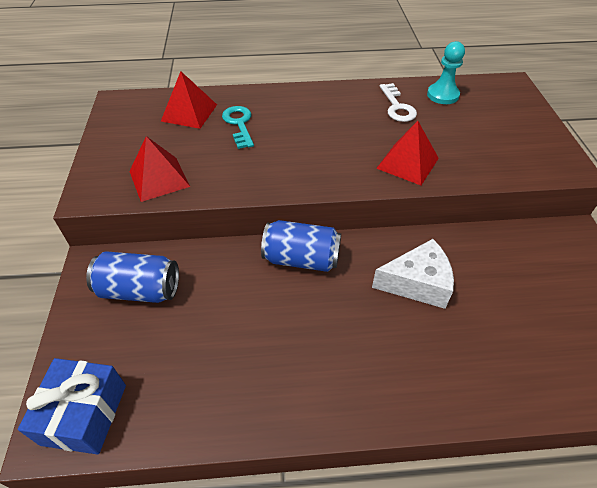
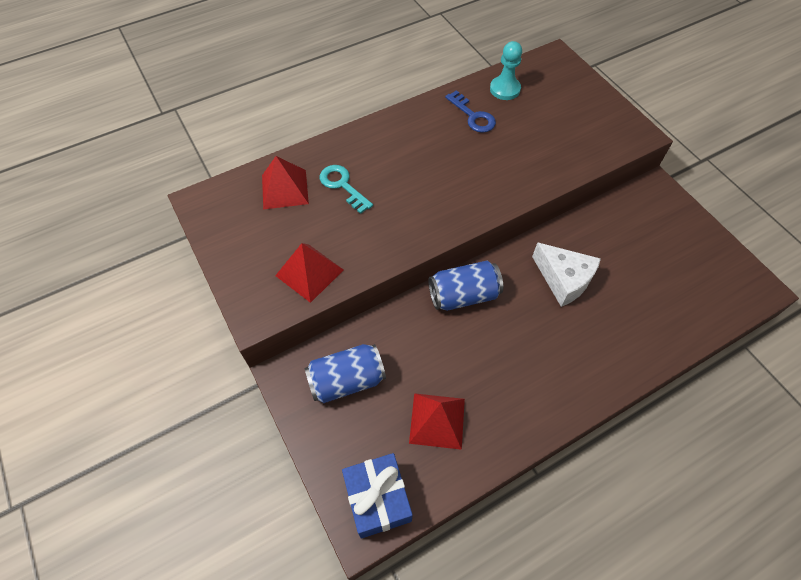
camera: 25 degrees left, 10 degrees up
(397, 107) = (473, 116): white key -> blue key
(407, 163) = (514, 175): red pyramid -> red pyramid (437, 420)
(417, 283) = (564, 280): white cheese -> white cheese turned 75 degrees clockwise

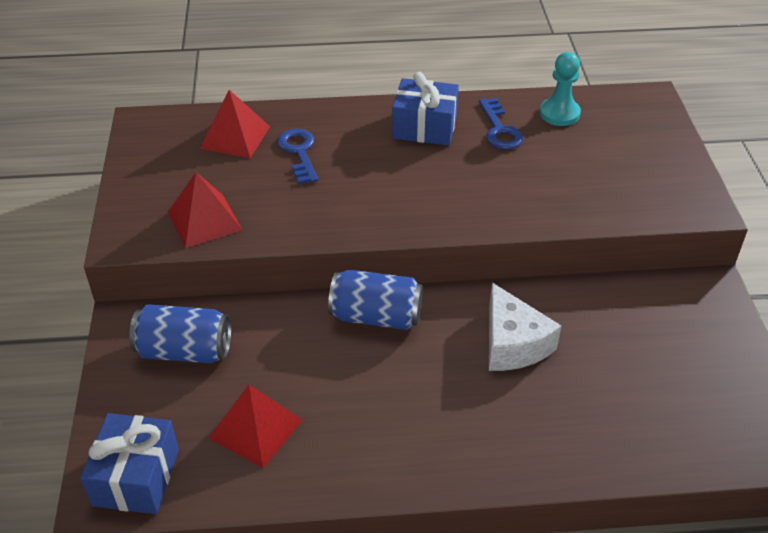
camera: 25 degrees right, 15 degrees down
(342, 186) = (299, 152): turquoise key -> blue key
(420, 132) = (424, 127): none -> blue gift

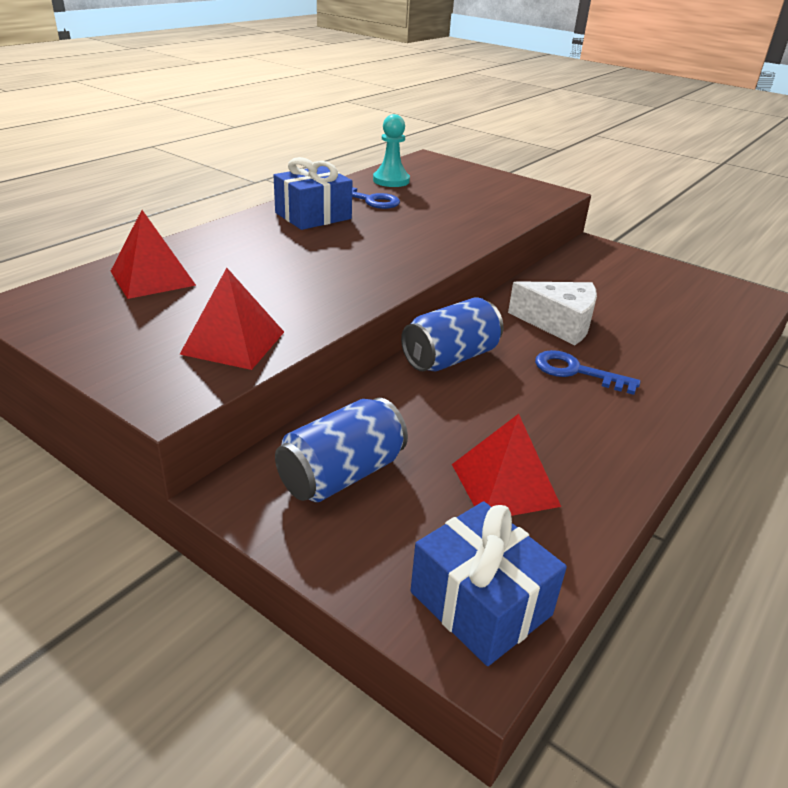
camera: 50 degrees left, 10 degrees down
(299, 152) = (237, 265): blue key -> blue key (576, 372)

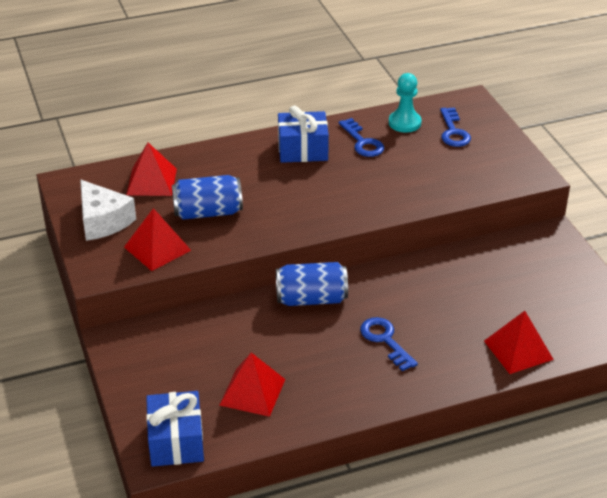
camera: 35 degrees right, 5 degrees up
(342, 475) = (172, 350): blue can -> blue can (208, 212)
(443, 179) = (453, 132): none -> blue key
(559, 324) = (421, 299): white cheese -> white cheese (103, 221)
(701, 338) = (518, 350): none -> red pyramid

